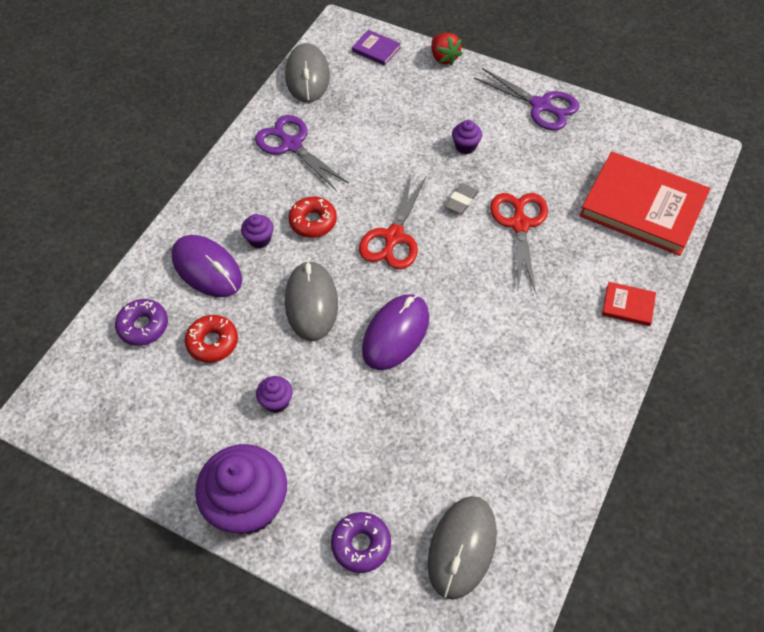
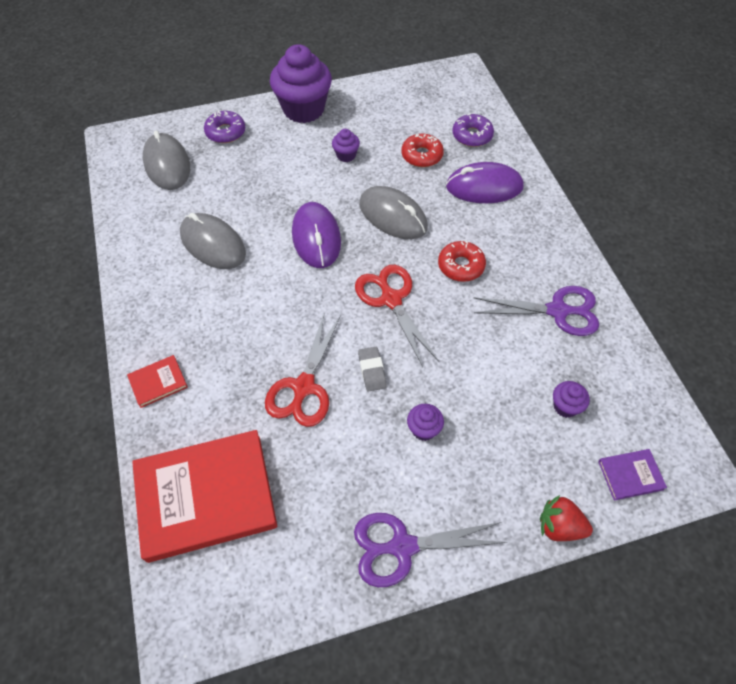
camera: 135 degrees right, 0 degrees up
(259, 239) = (478, 227): purple cupcake -> purple cupcake (565, 406)
(307, 76) = (640, 386): grey mouse -> grey mouse (213, 244)
(519, 224) = (304, 387): red scissors -> red scissors turned 60 degrees clockwise

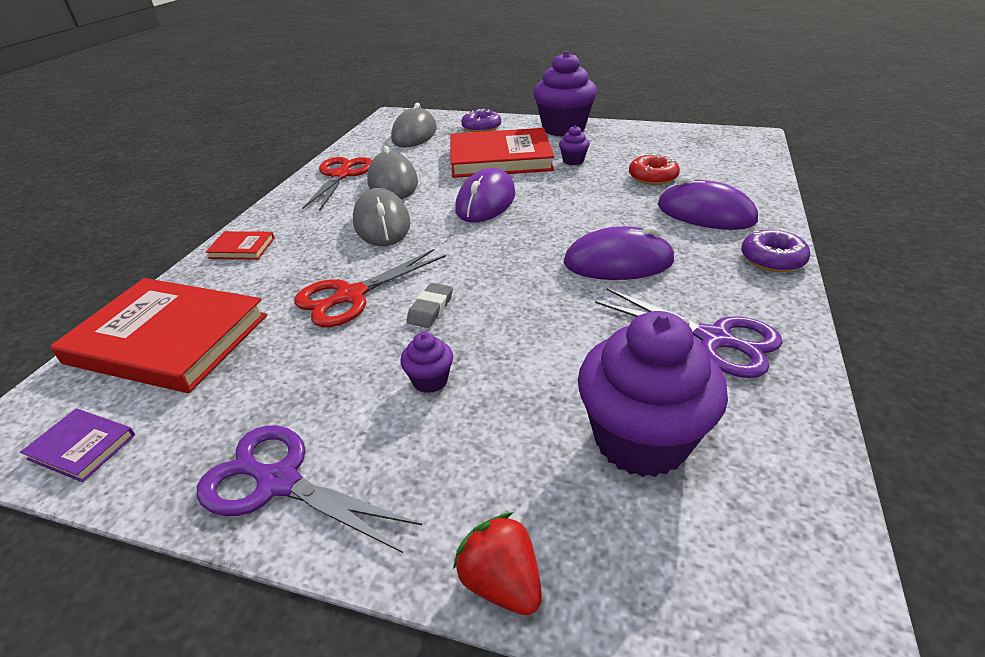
camera: 35 degrees right, 20 degrees down
(281, 174) = (500, 158): none -> red book
(391, 299) = (512, 263): red scissors -> red scissors (341, 175)
(393, 216) = (578, 208): grey mouse -> grey mouse (382, 223)
(461, 266) = (618, 262): red donut -> purple mouse
(472, 135) = (725, 176): purple donut -> purple donut (772, 259)
(565, 406) = (641, 440): purple cupcake -> purple cupcake, size x2.28
(630, 475) = (682, 579): purple book -> purple book (82, 447)

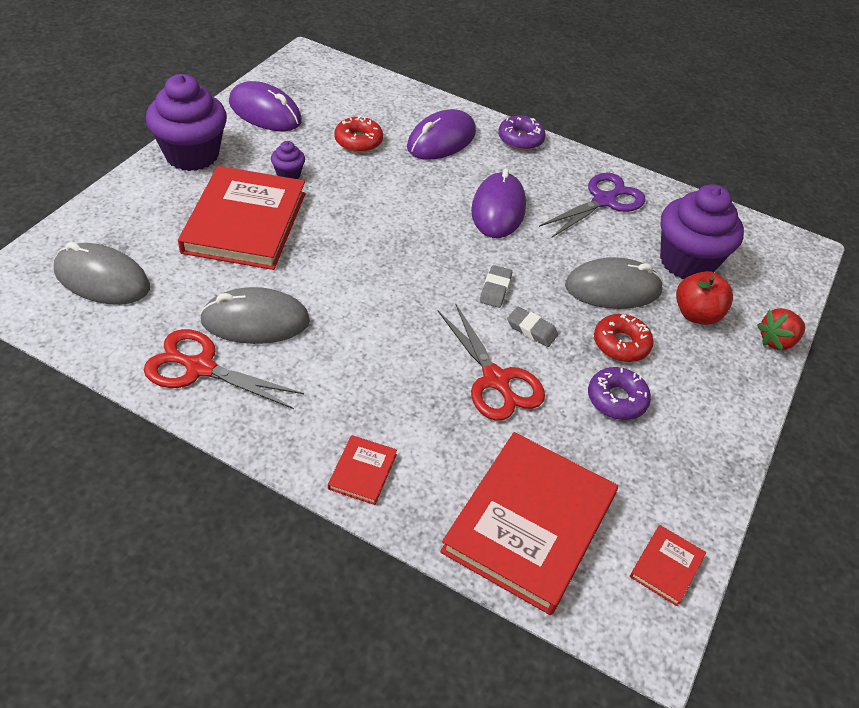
camera: 85 degrees left, 10 degrees up
(82, 447) = (666, 566): purple book -> red book
(279, 482) = (709, 434): purple scissors -> none
(382, 223) = (360, 343): grey mouse -> grey mouse (613, 289)
(430, 380) = (621, 344): purple cupcake -> red donut
(481, 127) = (131, 215): purple donut -> purple donut (616, 399)
(483, 278) = (495, 289): none -> grey eraser
(486, 202) = (350, 257): purple mouse -> purple mouse (265, 112)
(521, 457) = (696, 314): none -> red apple

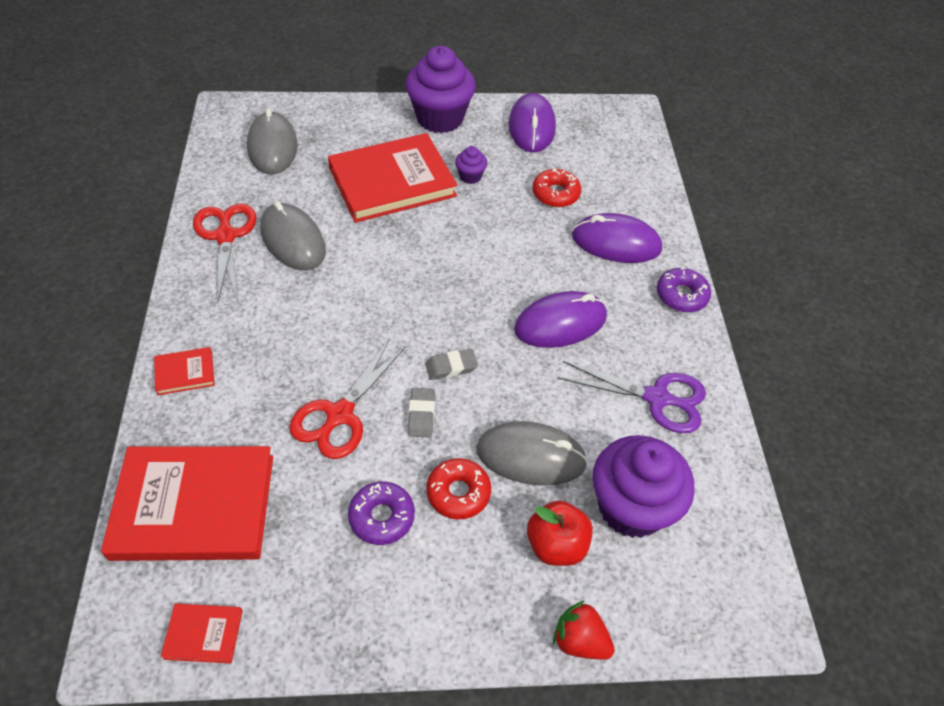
camera: 60 degrees right, 5 degrees up
(613, 289) = (530, 456): grey mouse -> grey mouse turned 45 degrees counterclockwise

